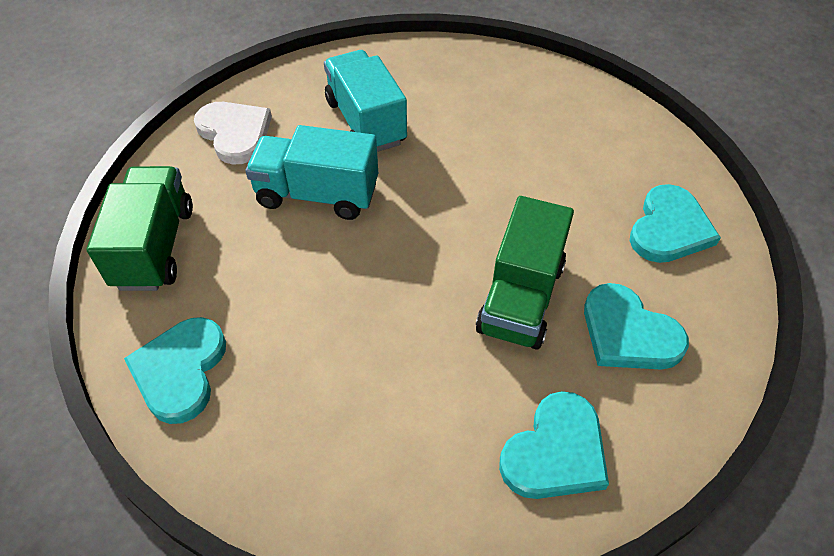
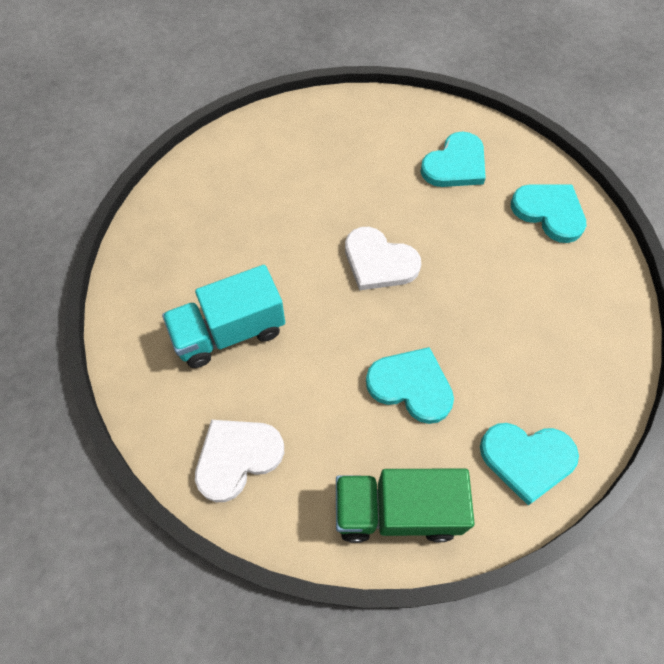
camera: 90 degrees left, 10 degrees up
(317, 195) = (327, 369): turquoise truck -> none
(454, 241) = (379, 262): none -> white heart
(521, 298) = (431, 222): green truck -> none
(669, 228) = (361, 129): turquoise heart -> turquoise heart (411, 386)

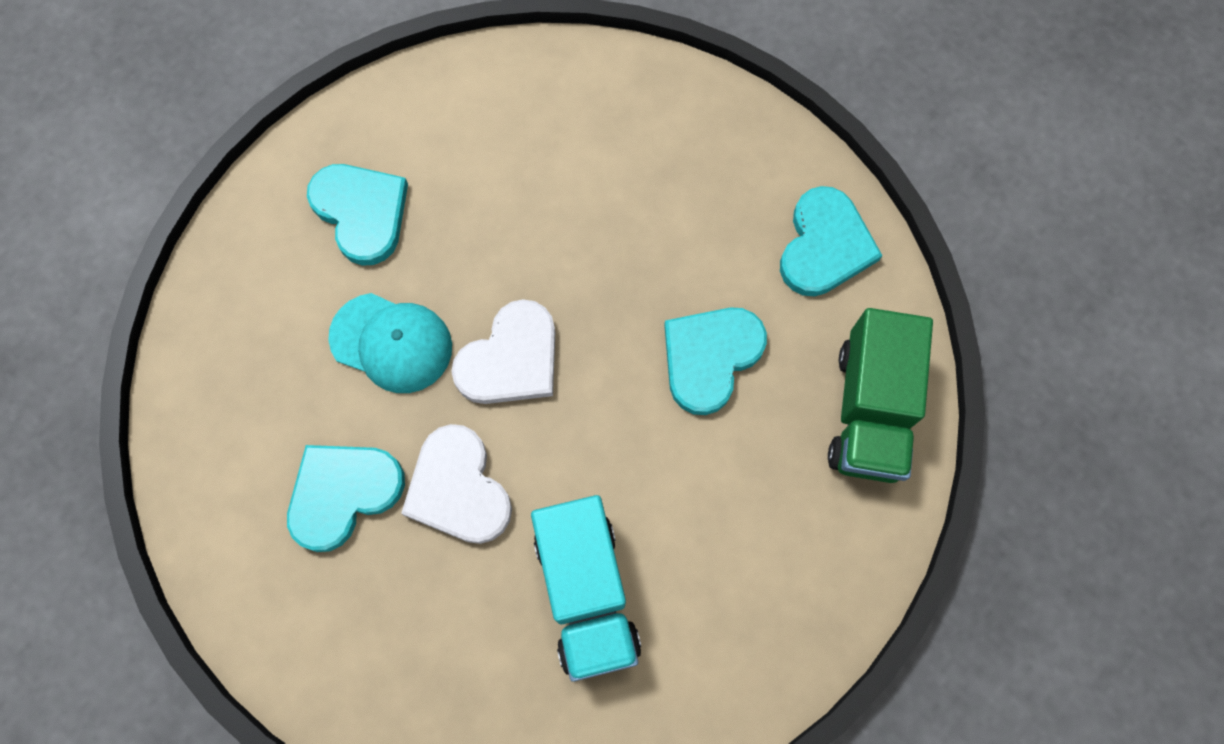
camera: 80 degrees left, 10 degrees up
(237, 457) = (777, 601): white heart -> white heart (458, 488)
(373, 196) = (391, 343): none -> turquoise cap
(549, 212) = (478, 112): turquoise heart -> turquoise heart (343, 493)

